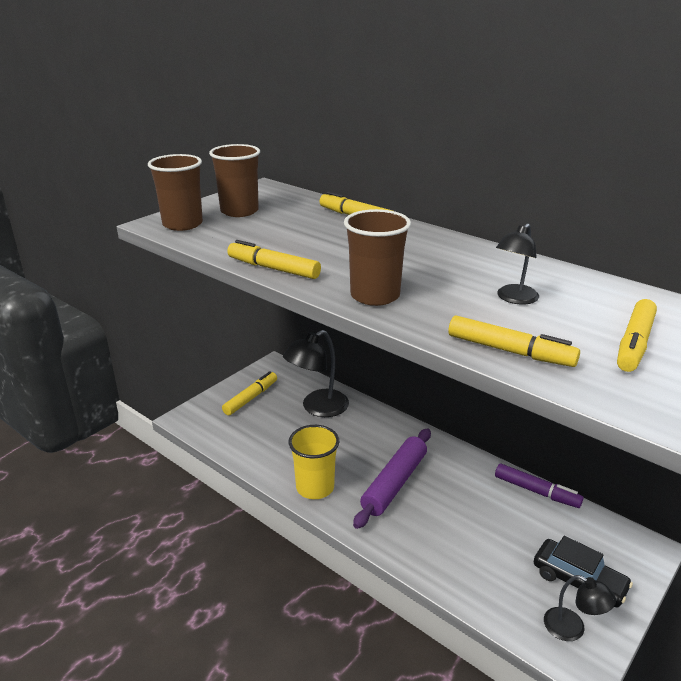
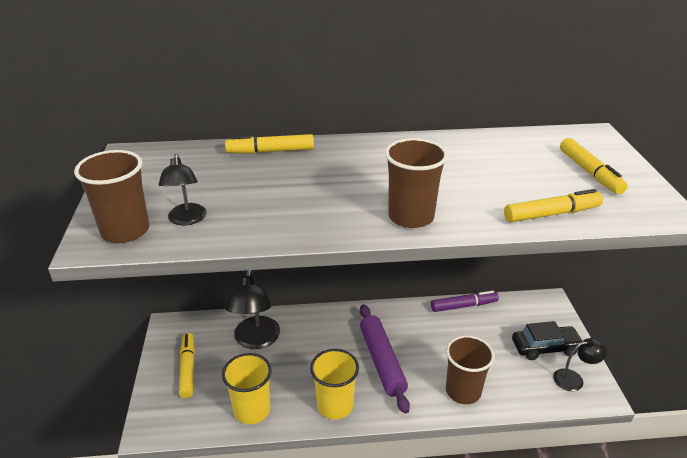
camera: 45 degrees left, 5 degrees up
(239, 211) = (157, 190): brown cup -> brown cup (463, 391)
(256, 450) = (252, 410): none -> yellow cup
(273, 268) = (297, 233): yellow marker -> none
(514, 299) = (488, 173): black lamp -> black lamp (187, 220)

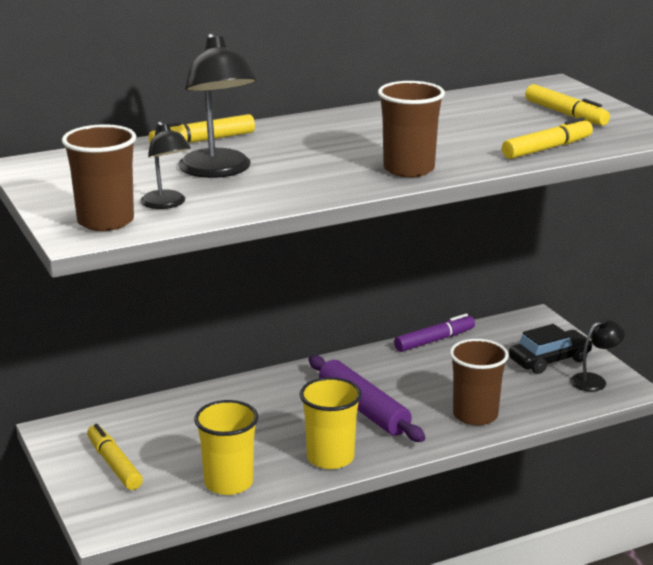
camera: 20 degrees left, 10 degrees down
(255, 340) = (187, 421): black lamp -> black lamp (218, 171)

